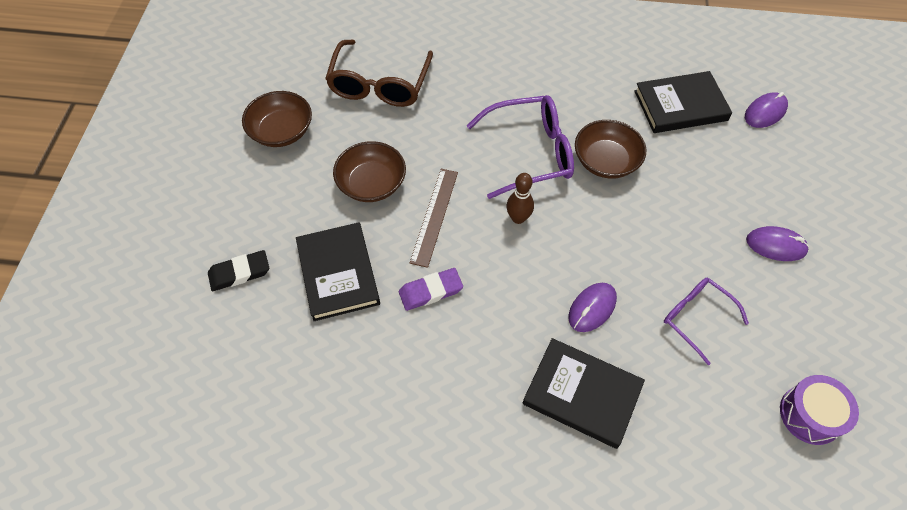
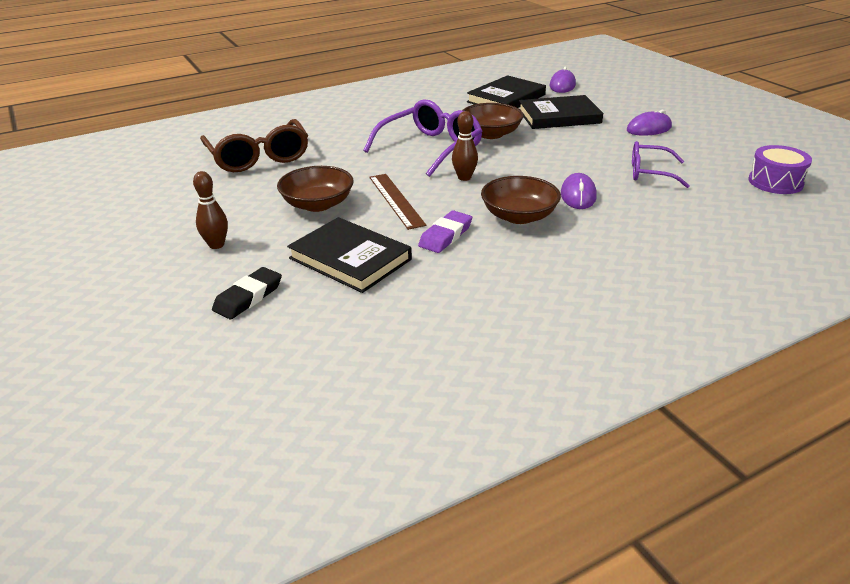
camera: 35 degrees left, 25 degrees down
(264, 193) = (216, 245): none -> brown bowling pin
(281, 131) = (191, 208): brown bowl -> brown bowl (519, 216)
(582, 394) = (631, 234): black book -> black book (559, 116)

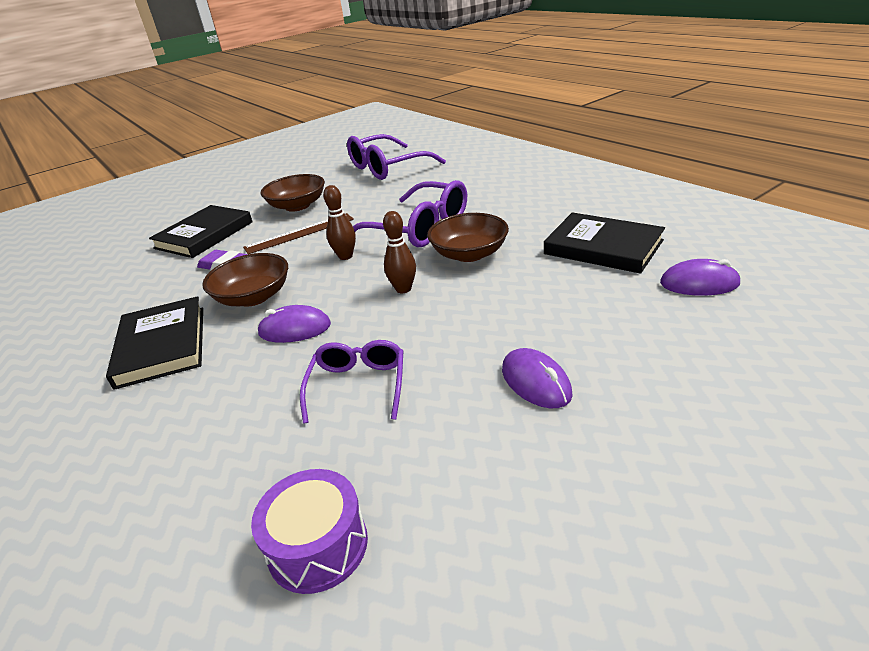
camera: 85 degrees right, 0 degrees up
(216, 245) = (242, 190): brown bowling pin -> brown bowling pin (403, 289)
(248, 297) = (169, 215): black eraser -> none
(258, 157) = (387, 168): brown glasses -> purple glasses
(559, 116) = (552, 293): black book -> black book (162, 345)

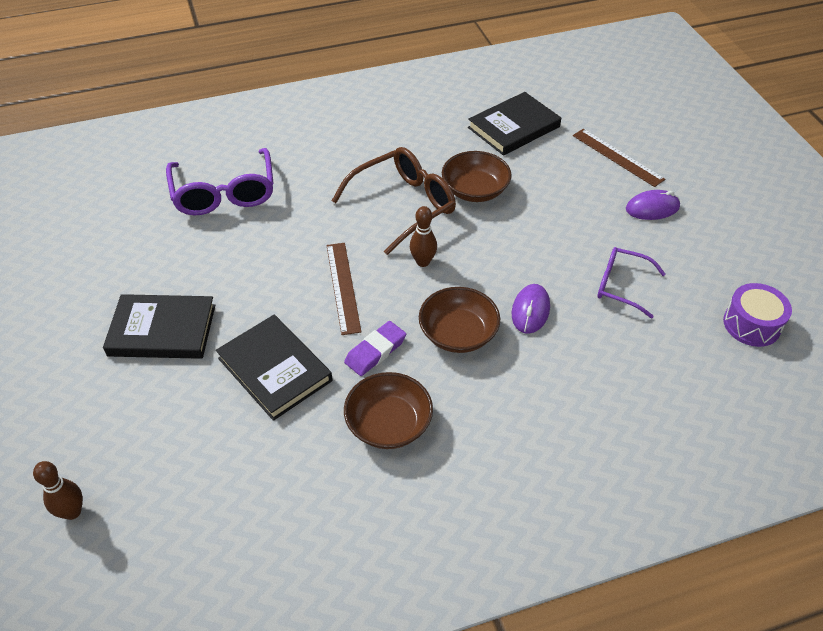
camera: 75 degrees left, 15 degrees up
(162, 345) = (507, 403): black book -> black book (162, 330)
(297, 206) = (265, 280): brown bowl -> brown bowl (388, 424)
(403, 289) = (507, 238): brown bowling pin -> brown bowling pin (72, 512)
(420, 228) = (404, 205): purple glasses -> brown glasses
(625, 329) = (617, 157): none -> brown ruler
(699, 284) = (586, 111): purple mouse -> none

